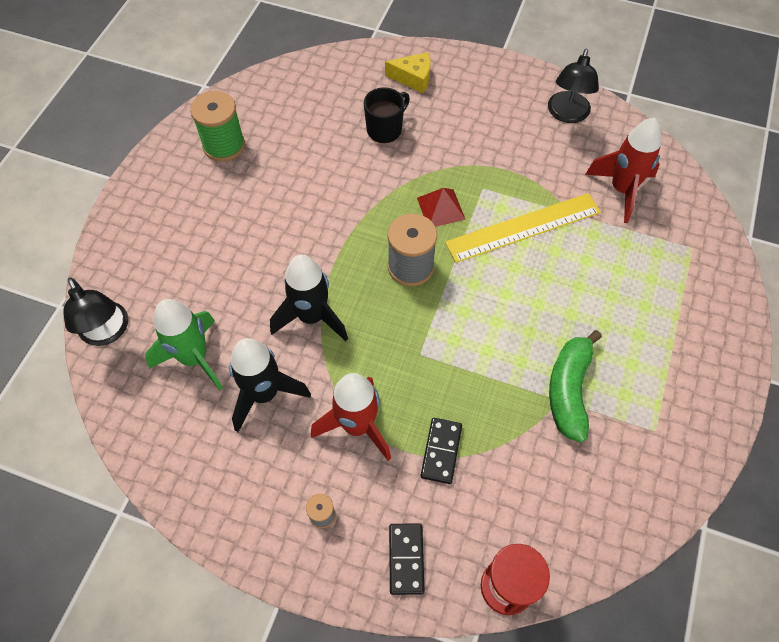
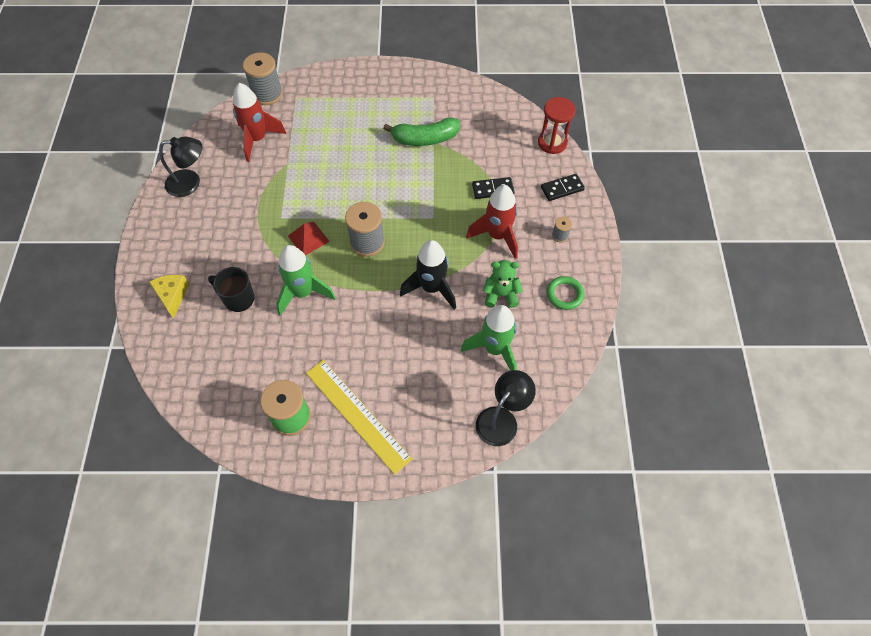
camera: 110 degrees left, 0 degrees up
(225, 477) = (564, 294): none -> green ring
(264, 394) = (501, 295): black rocket -> green teddy bear
(366, 187) = (303, 293): none -> green rocket
(523, 227) = (309, 186): yellow ruler -> yellow ruler (357, 415)
(705, 216) = (267, 94): none -> grey spool

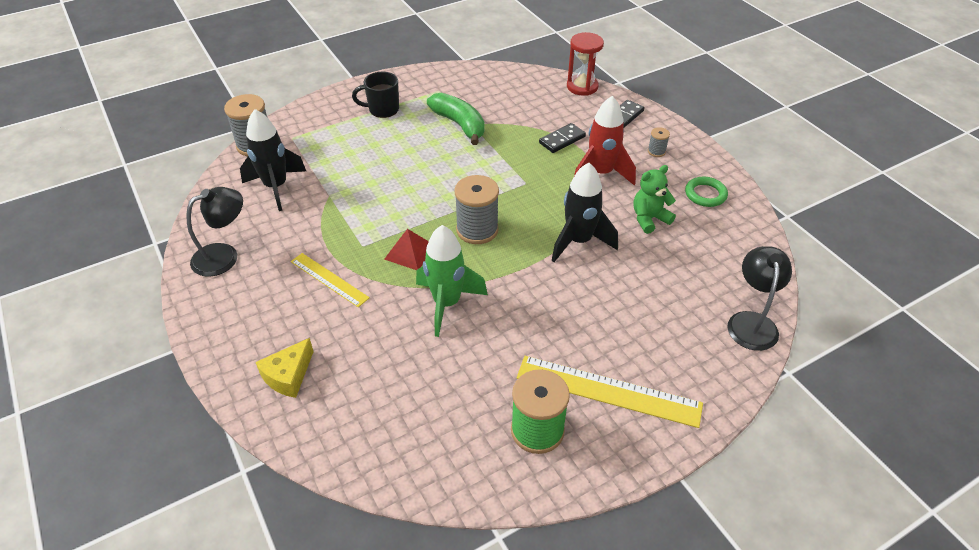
camera: 30 degrees left, 15 degrees down
(172, 296) = (288, 376): yellow cheese -> yellow cheese turned 105 degrees counterclockwise
(238, 298) = (374, 342): black mug -> black mug (382, 109)
(242, 235) = (329, 279): none -> yellow ruler
(257, 139) = (276, 187): red rocket -> black rocket
(425, 139) = (459, 124): green banana -> green banana turned 90 degrees counterclockwise
(495, 349) = (687, 265): green rocket -> none

